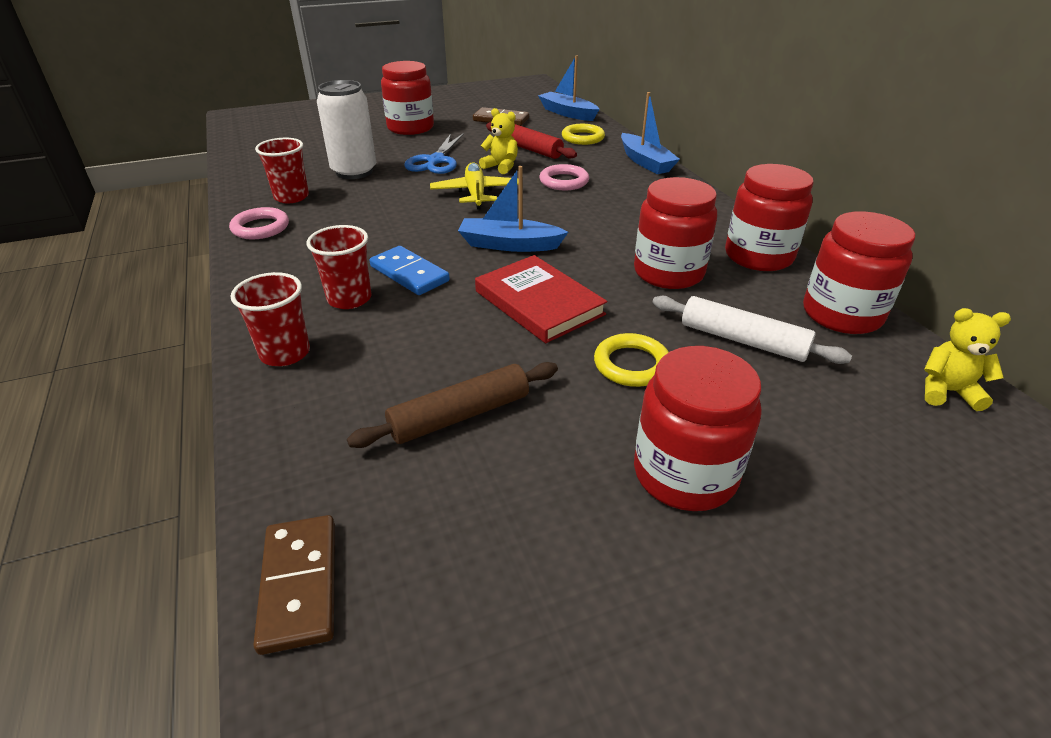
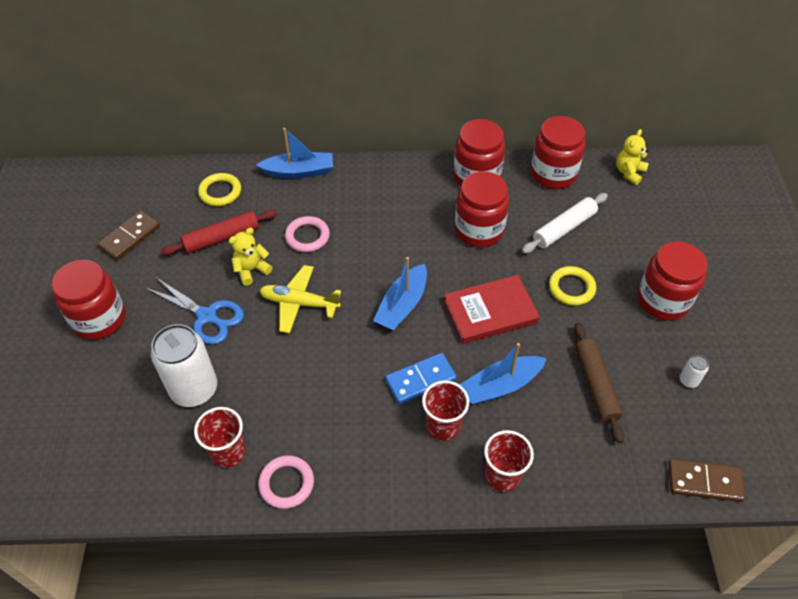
camera: 70 degrees left, 15 degrees up
(520, 534) = (688, 380): none -> white can
(567, 113) = (149, 181): blue boat -> blue boat (501, 385)

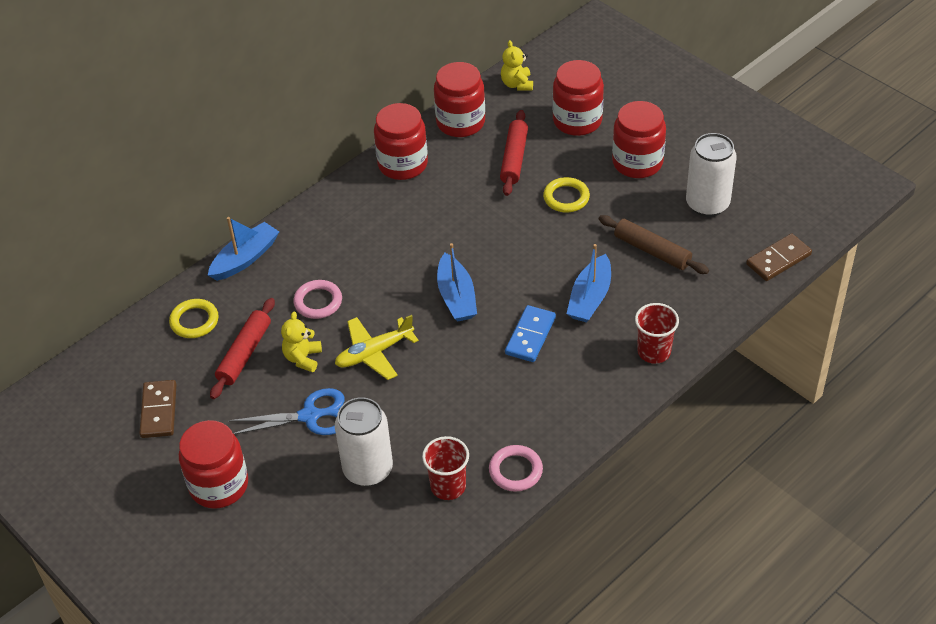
camera: 40 degrees left, 5 degrees down
(443, 426) = (580, 352): red cup -> none
(479, 230) = (451, 203): red jar -> red jar (577, 121)
(490, 312) = (526, 255): red book -> none
(564, 228) = (514, 158): white rolling pin -> red rolling pin
(688, 380) = (707, 204): white can -> white can, size x2.41

